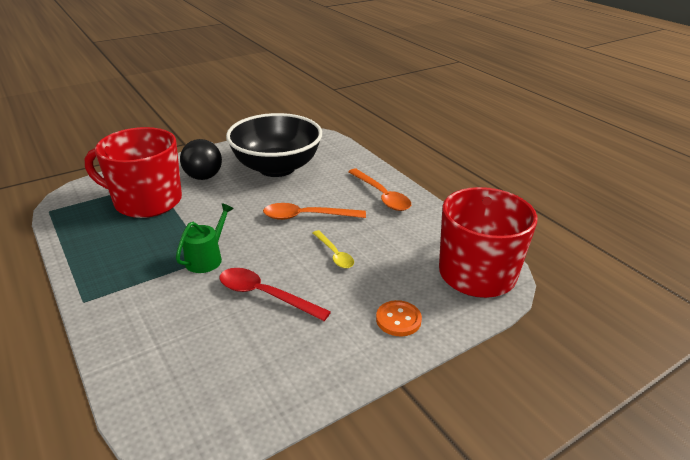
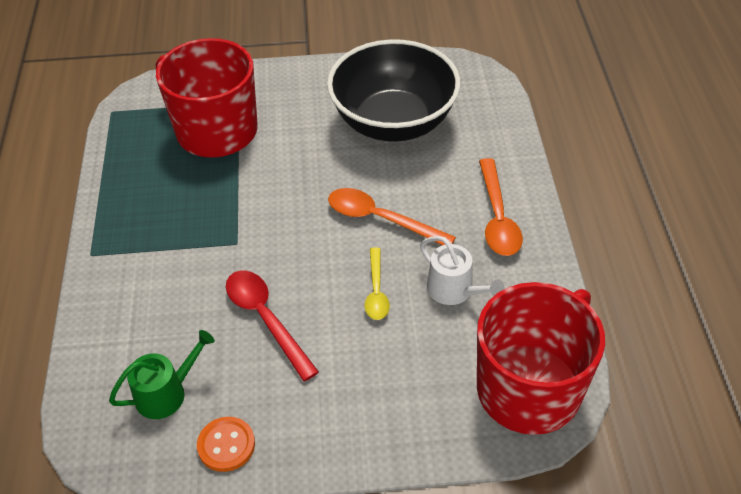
camera: 30 degrees right, 15 degrees up
(205, 171) = (303, 101): black light bulb -> none
(206, 258) = (234, 242): green watering can -> green watering can (166, 393)
(386, 238) = (454, 290): none -> white watering can
(398, 319) = (387, 414): orange button -> orange button (226, 445)

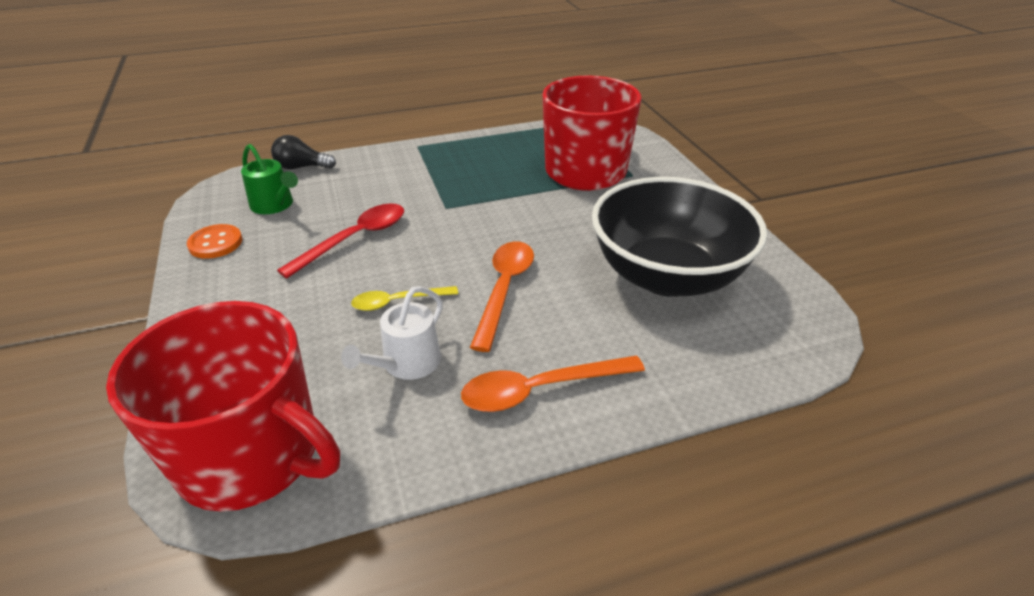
camera: 75 degrees right, 10 degrees down
(85, 369) = (302, 167): none -> black light bulb

